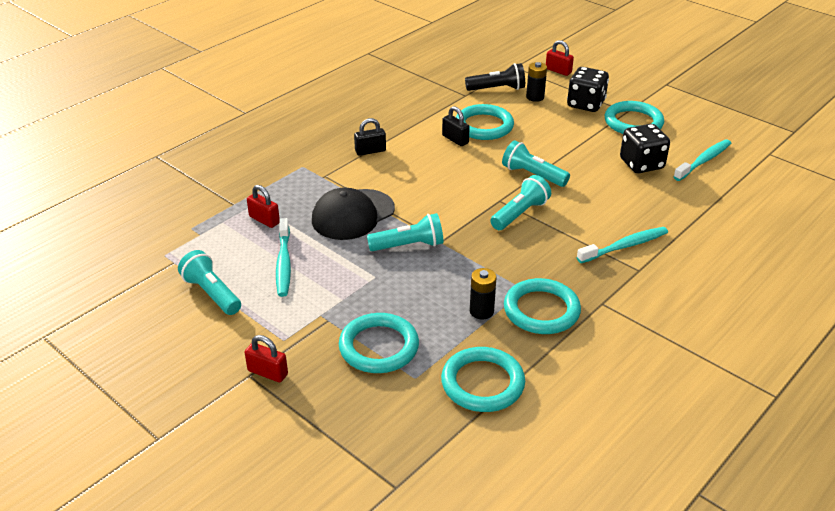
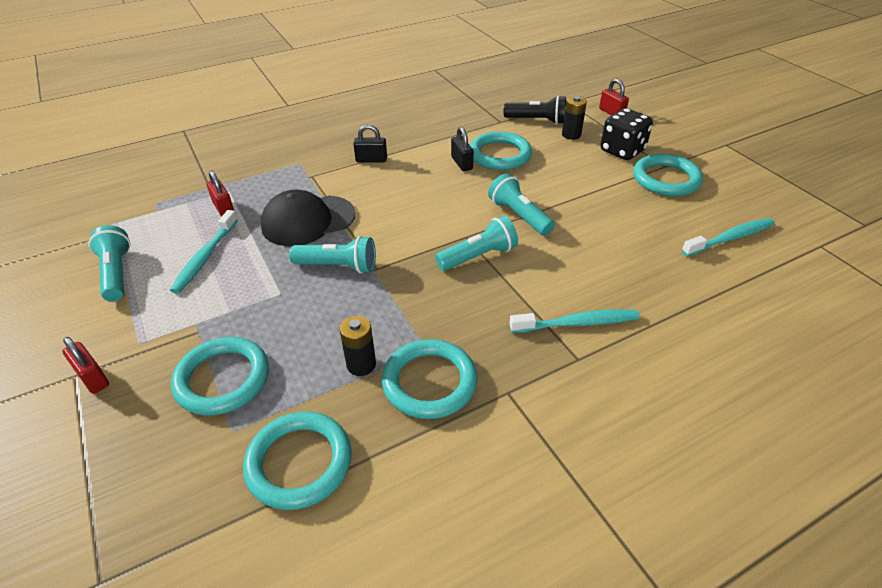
camera: 20 degrees right, 5 degrees up
(641, 164) = (651, 228): black dice -> none

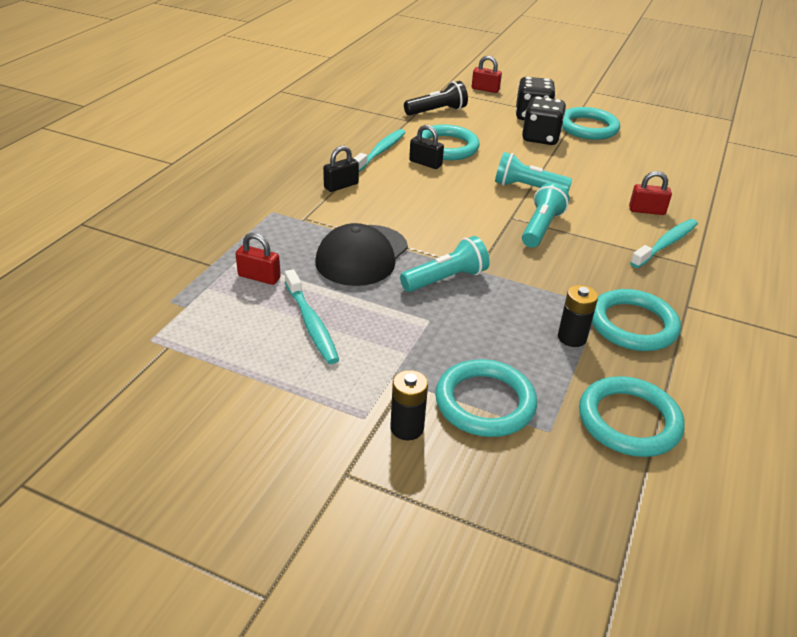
camera: 40 degrees left, 5 degrees down
(93, 378) = (368, 465): red padlock -> red padlock (646, 211)
(117, 273) = (239, 377): turquoise flashlight -> none
(571, 135) = (479, 115): black battery -> black battery (407, 428)
(600, 174) = (540, 138): none -> black dice
(729, 238) = (676, 154): turquoise toothbrush -> turquoise toothbrush (380, 152)

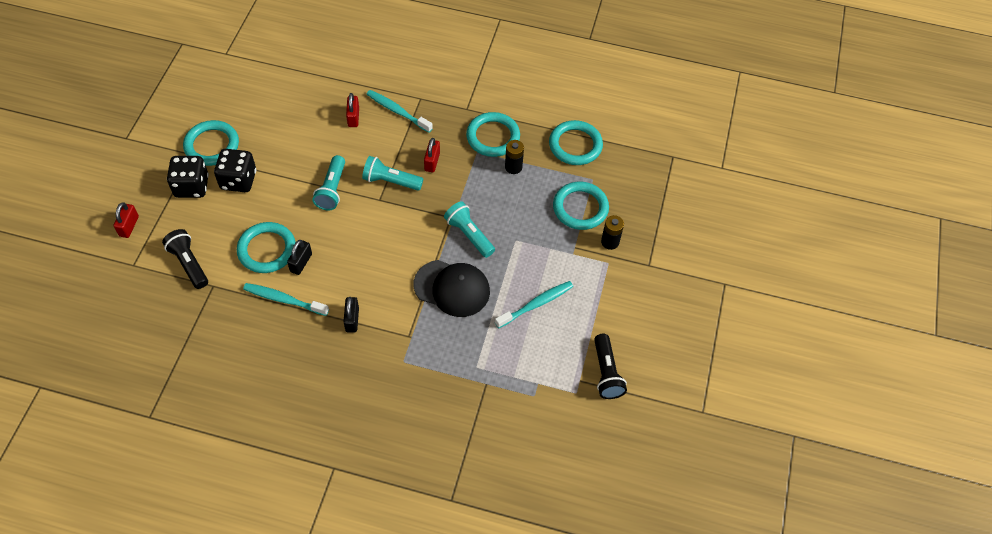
camera: 100 degrees left, 20 degrees up
(163, 376) = (606, 373): none -> black flashlight
(259, 277) = (493, 347): red padlock -> red padlock (432, 162)
(341, 186) = (352, 319): black padlock -> black padlock turned 45 degrees clockwise

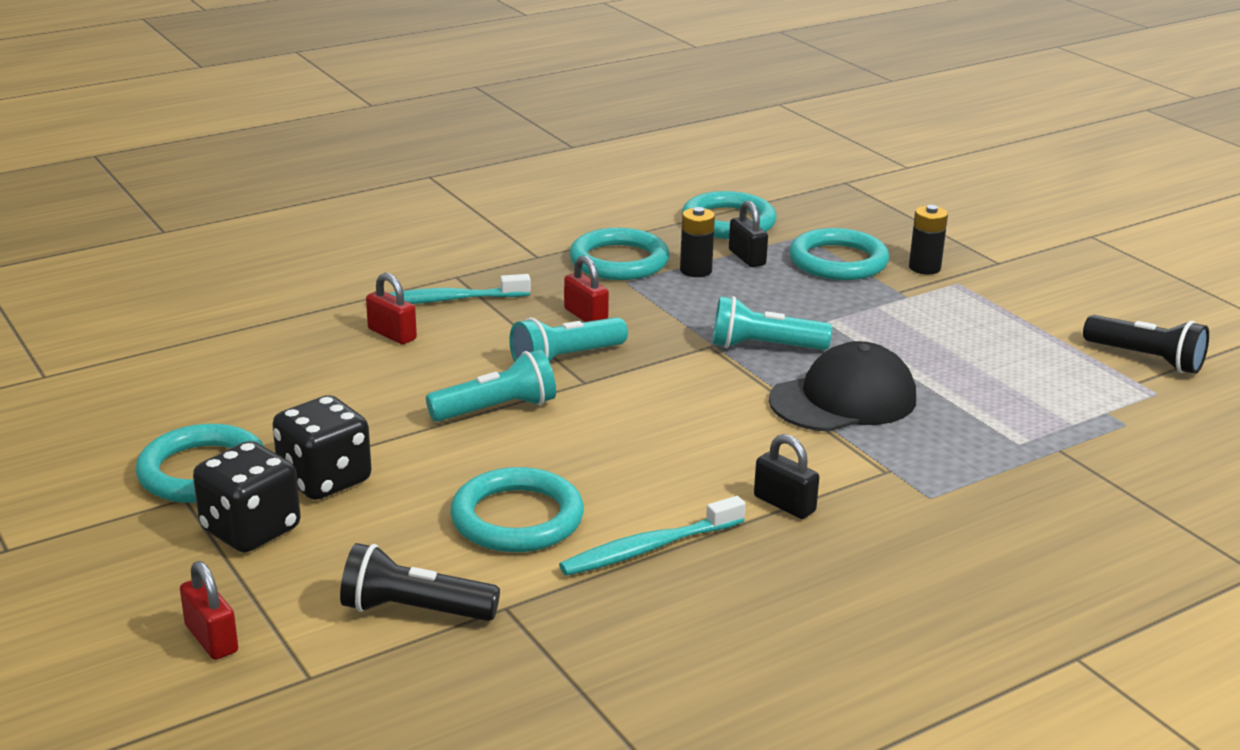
camera: 45 degrees left, 30 degrees down
(301, 263) = (597, 499): black padlock -> black padlock (747, 258)
(332, 189) = (497, 409): turquoise flashlight -> turquoise flashlight turned 75 degrees counterclockwise
(535, 304) = (961, 355): turquoise toothbrush -> none

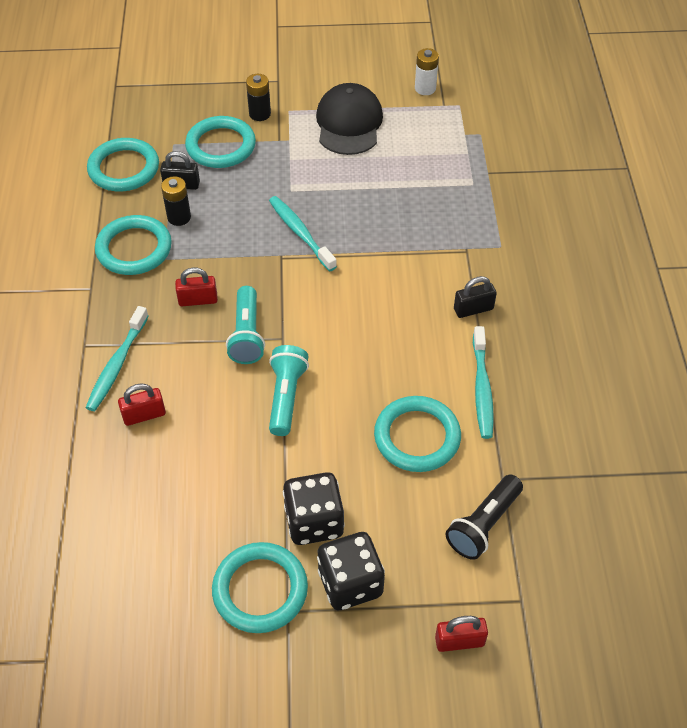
camera: 60 degrees left, 25 degrees up
(764, 347) = (300, 233): turquoise flashlight -> turquoise toothbrush
(843, 399) = (384, 229): black cap -> black cap (349, 123)
(1146, 359) = (425, 88): black flashlight -> white battery

